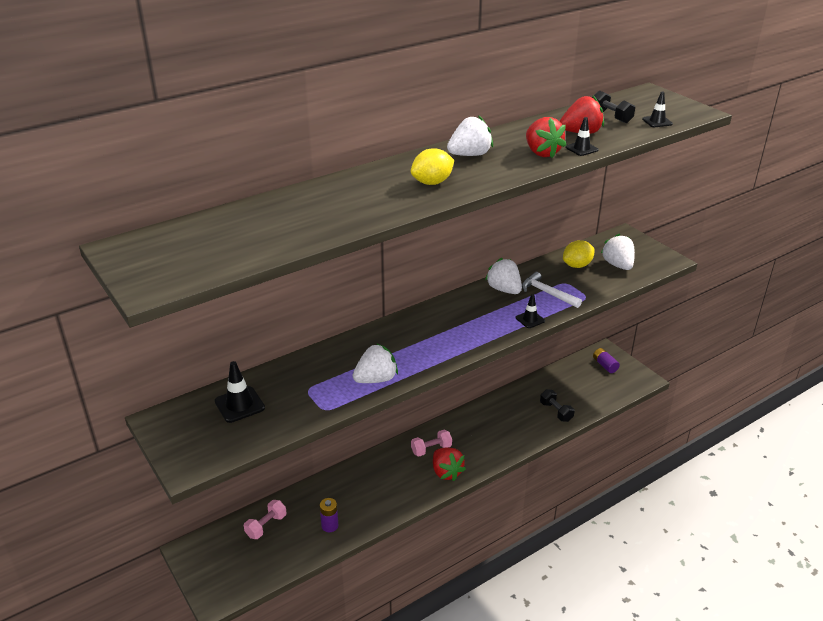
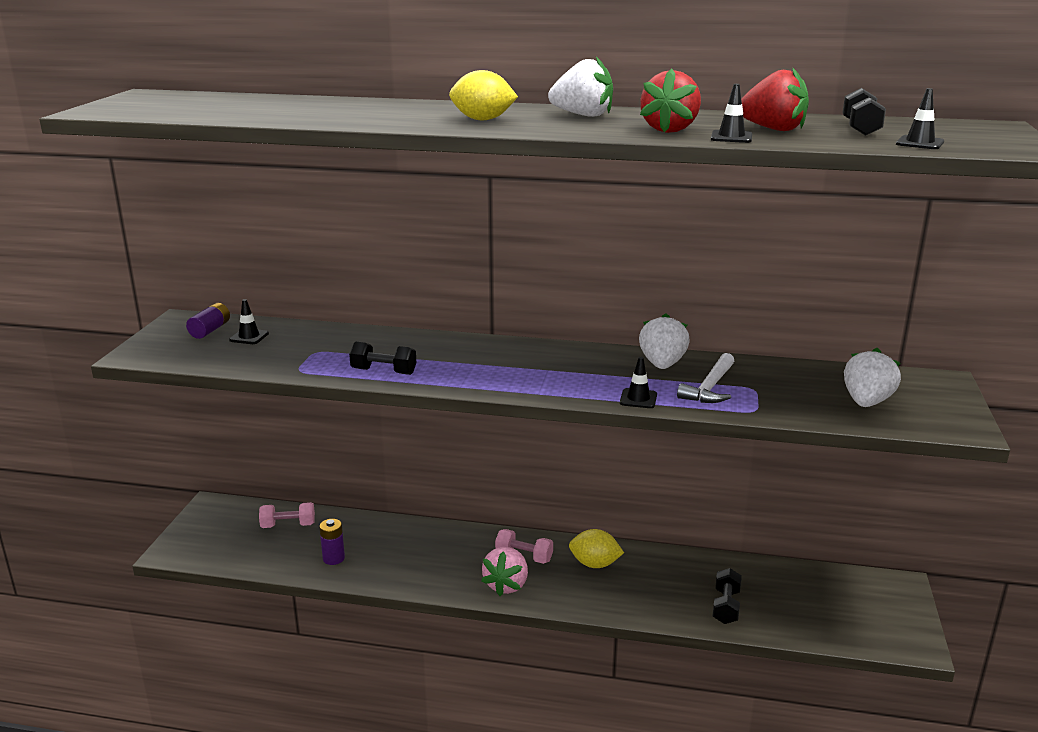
camera: 45 degrees right, 10 degrees down
(239, 405) = (249, 337): black traffic cone -> black traffic cone, size x0.64
(376, 379) = (383, 371): white strawberry -> black dumbbell
(446, 472) = (506, 585): red strawberry -> pink strawberry
(547, 293) = (710, 387): white hammer -> white hammer turned 150 degrees counterclockwise
(577, 265) = (804, 381): yellow lemon -> yellow lemon (594, 564)
(605, 365) = (875, 599): purple battery -> purple battery (210, 330)

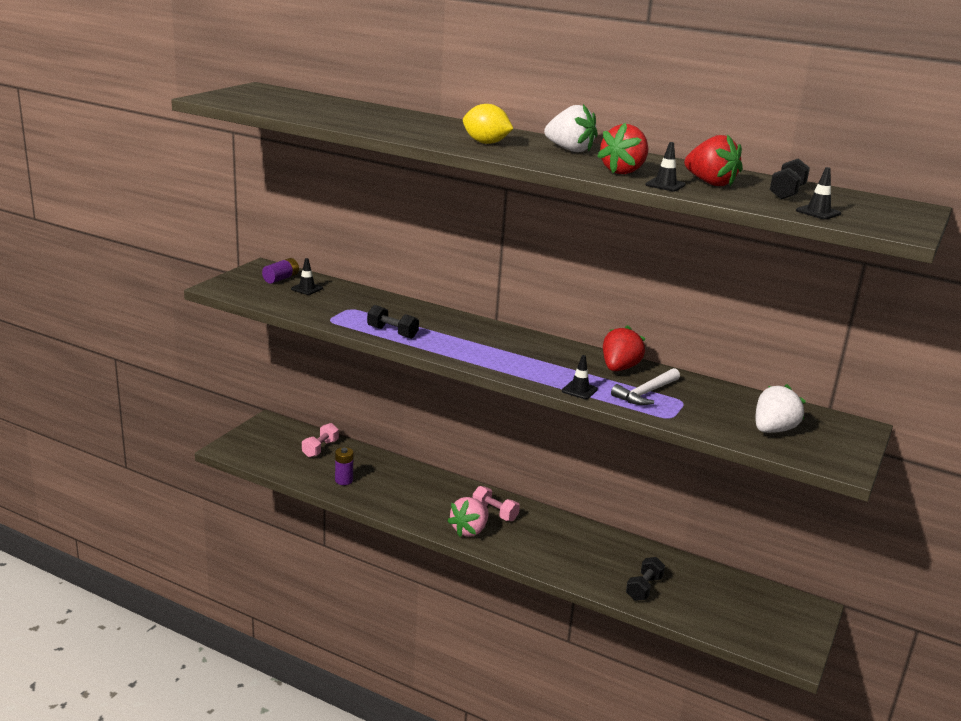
camera: 15 degrees right, 0 degrees up
(288, 525) = (320, 449): pink dumbbell -> pink dumbbell turned 75 degrees counterclockwise
(594, 564) = (550, 531): yellow lemon -> none
(662, 364) = (619, 368): white strawberry -> red strawberry

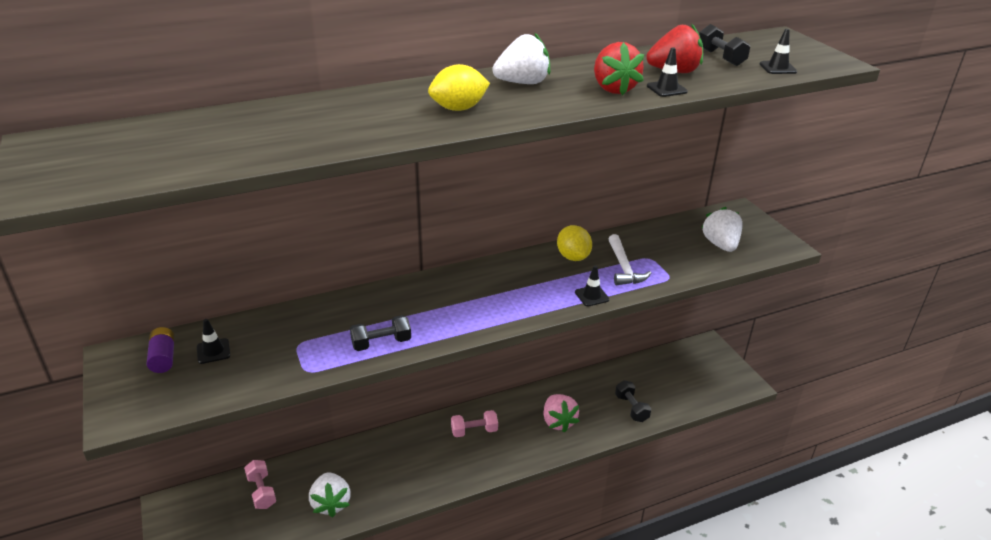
camera: 50 degrees left, 10 degrees up
(344, 480) = (331, 503): purple battery -> white strawberry
(469, 530) = (483, 461): pink strawberry -> pink strawberry (558, 421)
(619, 368) = (573, 257): red strawberry -> yellow lemon

